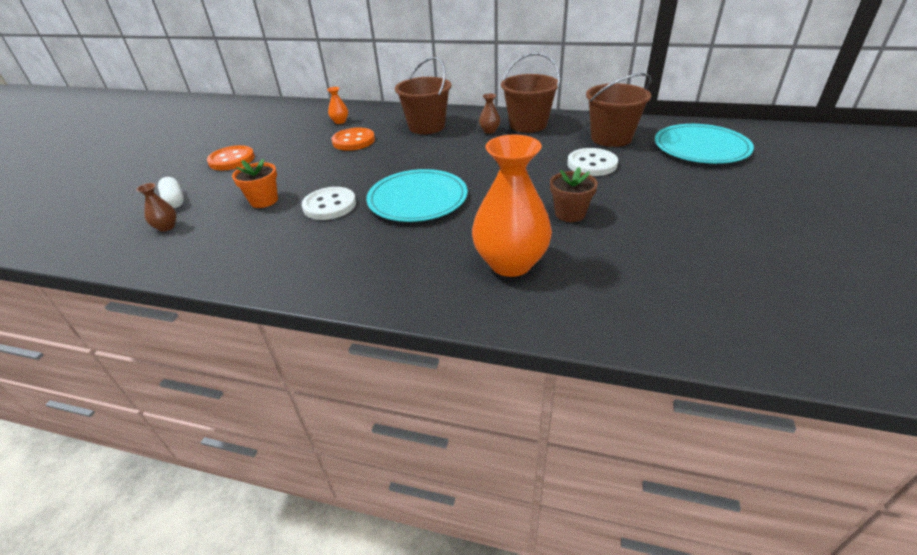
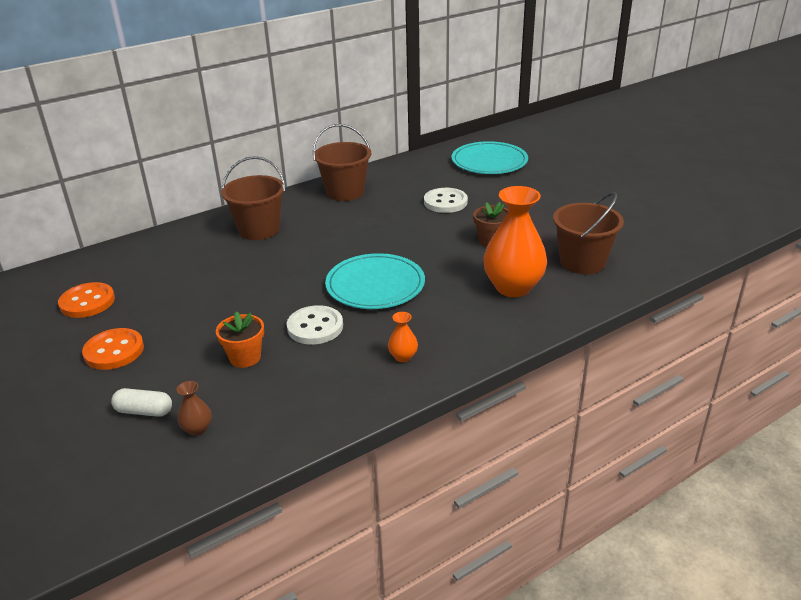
camera: 50 degrees left, 5 degrees down
(340, 121) = (154, 263): orange vase -> orange vase (403, 357)
(353, 141) = (214, 272): orange button -> orange button (87, 302)
(489, 131) = (323, 210): brown vase -> none
(611, 138) = (424, 177): brown bucket -> brown bucket (582, 262)

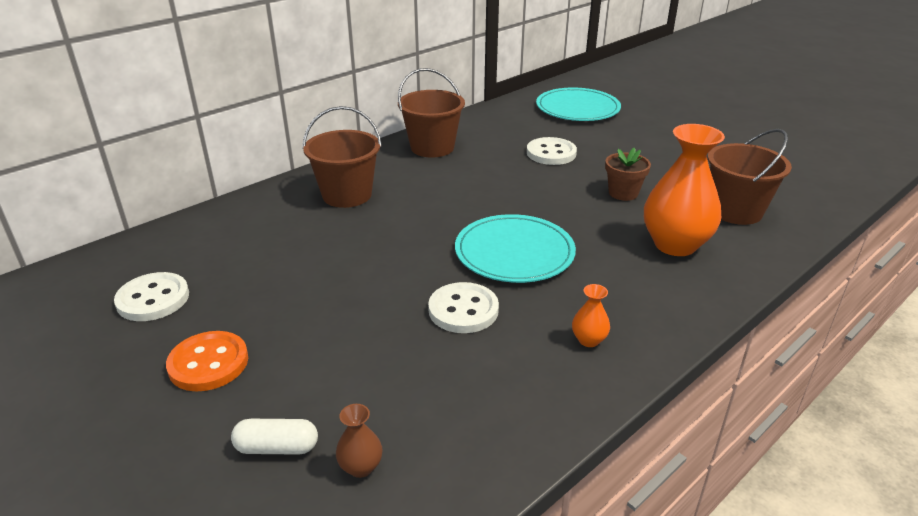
camera: 10 degrees left, 0 degrees up
(87, 302) = (153, 299): orange button -> white button
(245, 357) = (389, 358): orange flower pot -> none

